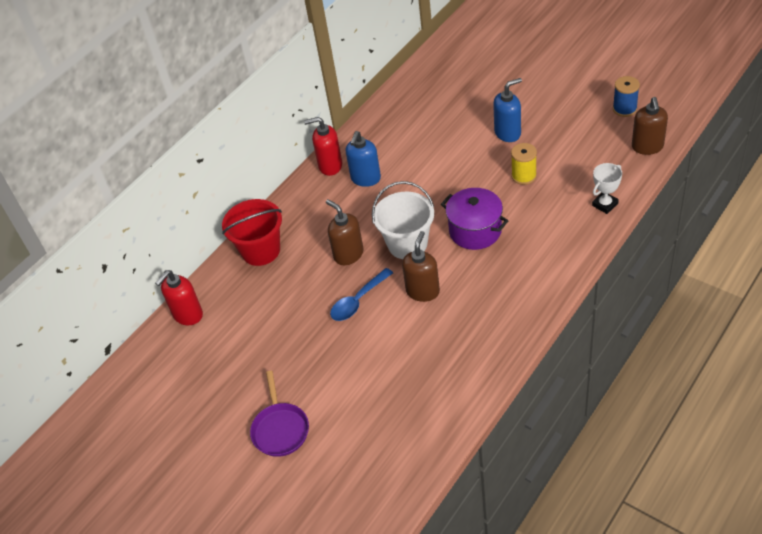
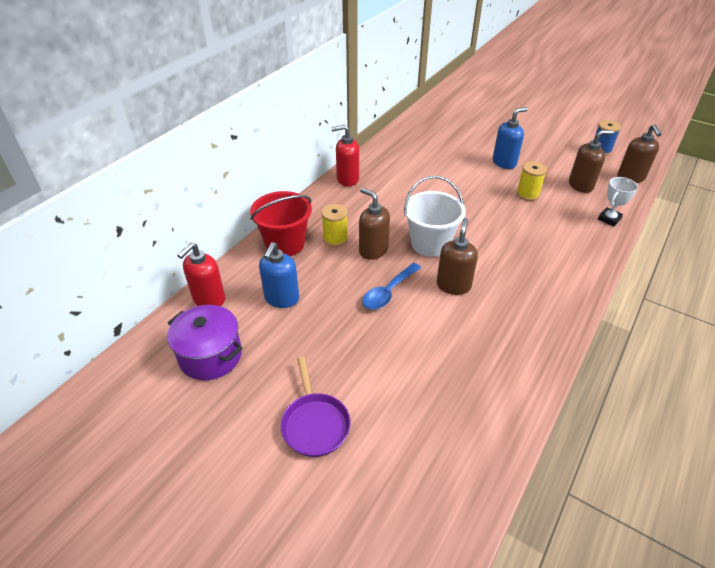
camera: 10 degrees left, 5 degrees down
(311, 242) = (335, 239): none -> yellow spool
(365, 178) = (382, 190): blue soap dispenser -> blue soap dispenser (281, 299)
(475, 231) = (493, 235): purple pot -> purple pot (210, 356)
(586, 161) = (581, 185): none -> brown soap dispenser

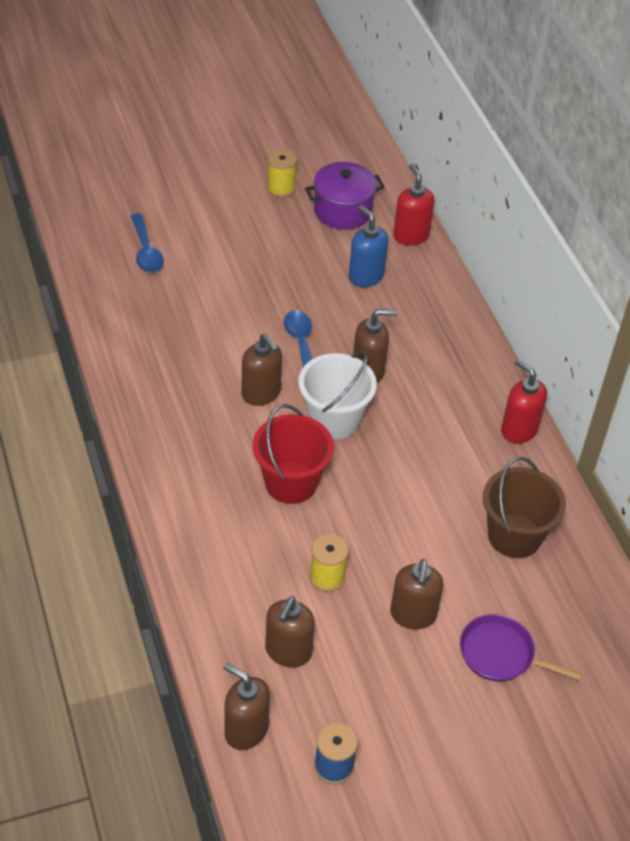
camera: 125 degrees right, 5 degrees up
(285, 244) = (442, 316): red bucket -> red bucket (291, 482)
(315, 424) = (221, 230): purple pan -> purple pan (501, 654)
(335, 239) = (415, 355): yellow spool -> yellow spool (281, 188)
(347, 179) = (518, 430): red soap dispenser -> red soap dispenser turned 75 degrees counterclockwise
(400, 462) = (146, 251): none -> blue spoon
(418, 155) = (514, 536): none -> brown bucket
(504, 162) = (413, 615): blue soap dispenser -> brown soap dispenser
(609, 219) = (207, 613): white trophy -> none

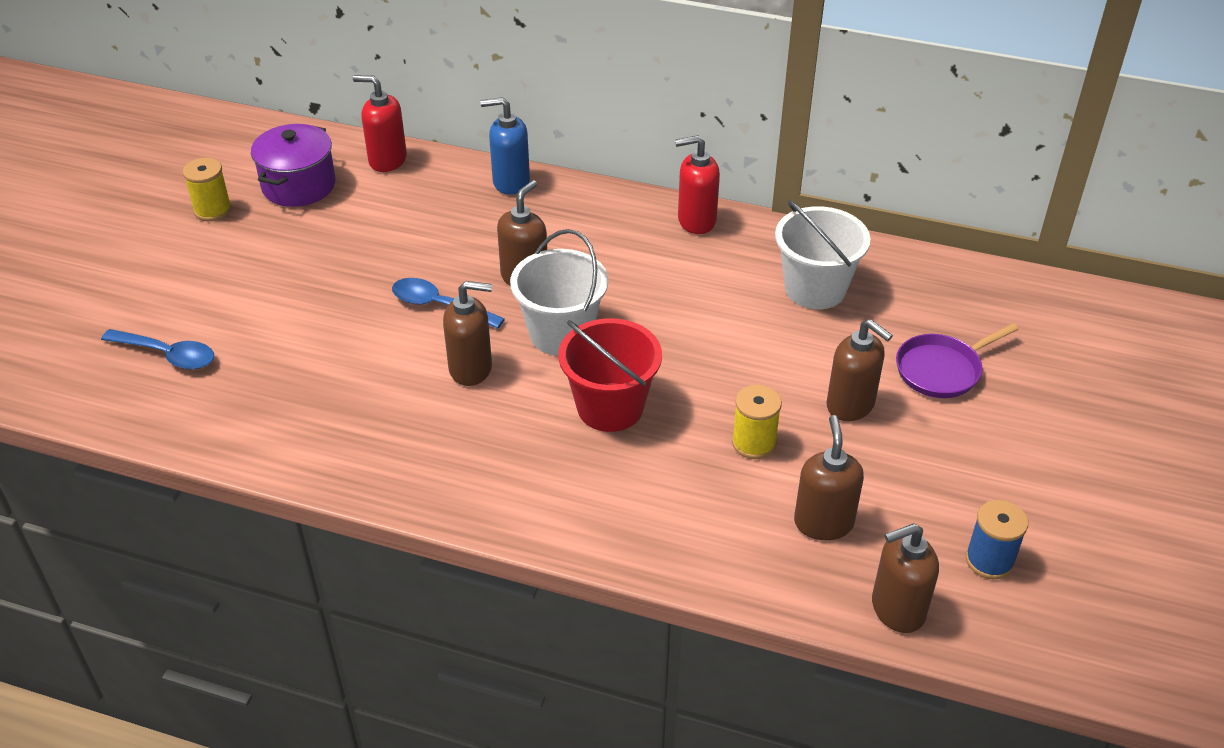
camera: 50 degrees left, 5 degrees down
(288, 652) = (823, 522): brown soap dispenser -> brown soap dispenser turned 150 degrees counterclockwise
(365, 276) = (402, 215): blue soap dispenser -> blue soap dispenser (510, 182)
(514, 536) = (815, 289): brown bucket -> white bucket

